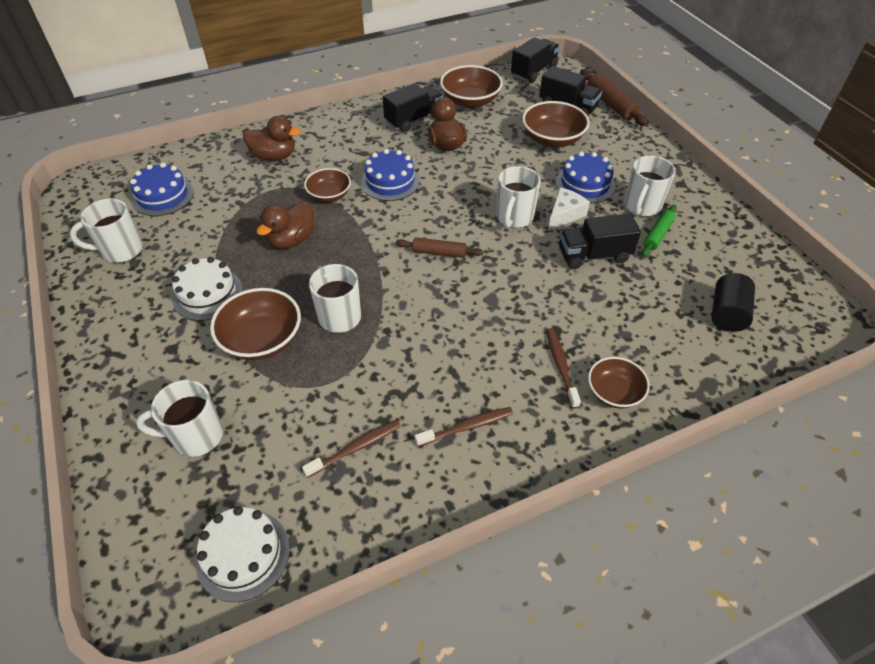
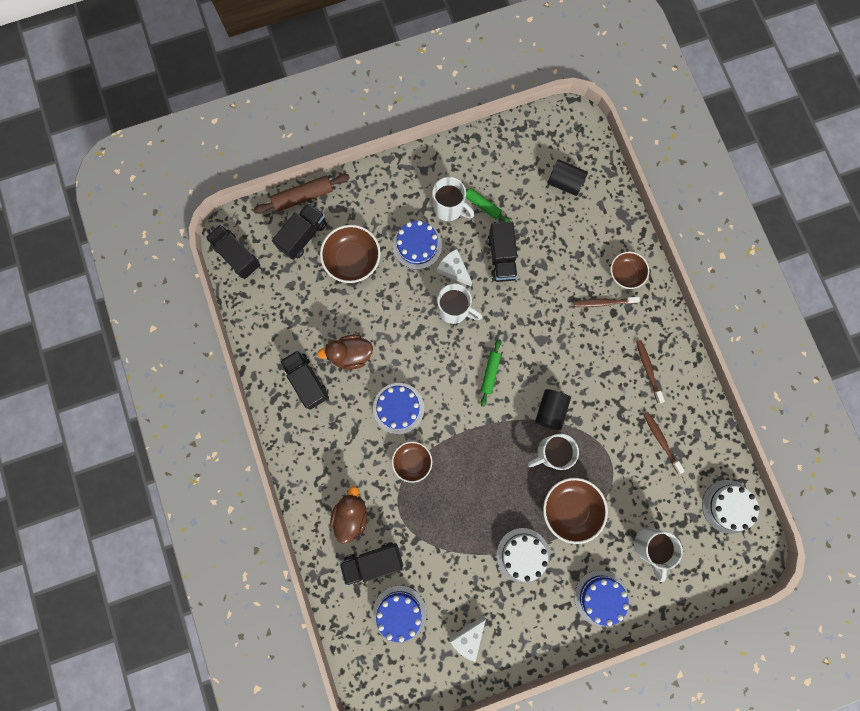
camera: 85 degrees left, 30 degrees up
(121, 250) = (468, 637): white mug -> white cheese
(134, 378) = (601, 597): none -> blue cake
(222, 174) = (373, 561): none -> black truck
(291, 240) = (466, 492): brown duck -> none
(395, 313) = (550, 410): none -> black cylinder
(439, 252) = (490, 373): brown rolling pin -> green rolling pin
(470, 101) = (282, 325): brown bowl -> none

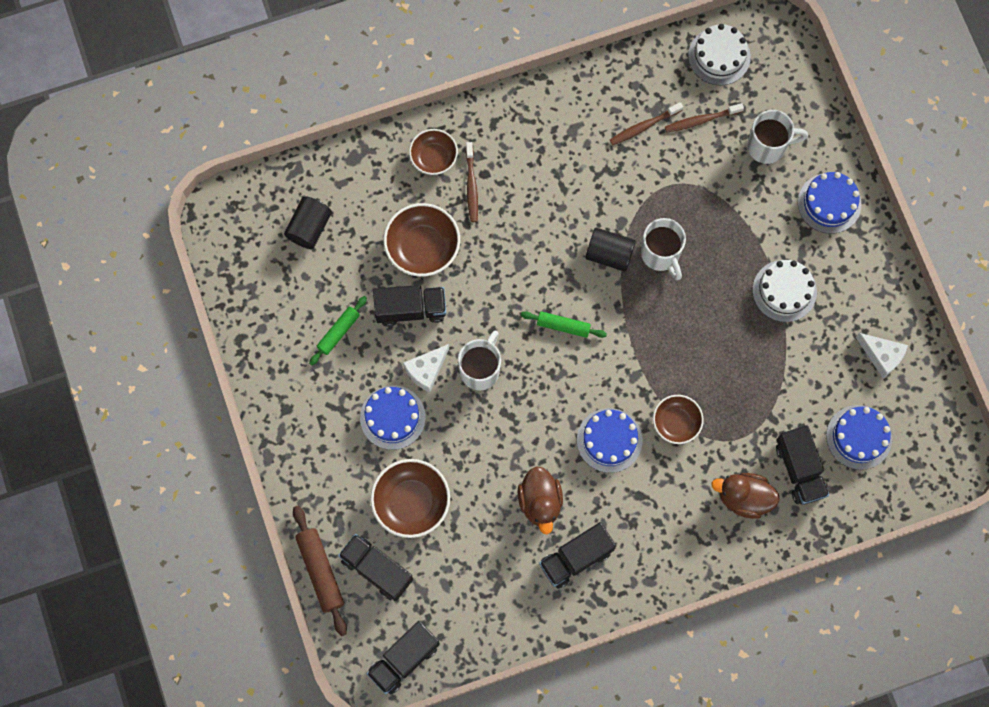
camera: 90 degrees left, 5 degrees down
(449, 208) = (341, 375): white mug -> none
(570, 508) = (727, 234): brown bowl -> brown bowl (422, 247)
(648, 370) = (557, 137): brown toothbrush -> brown toothbrush (701, 120)

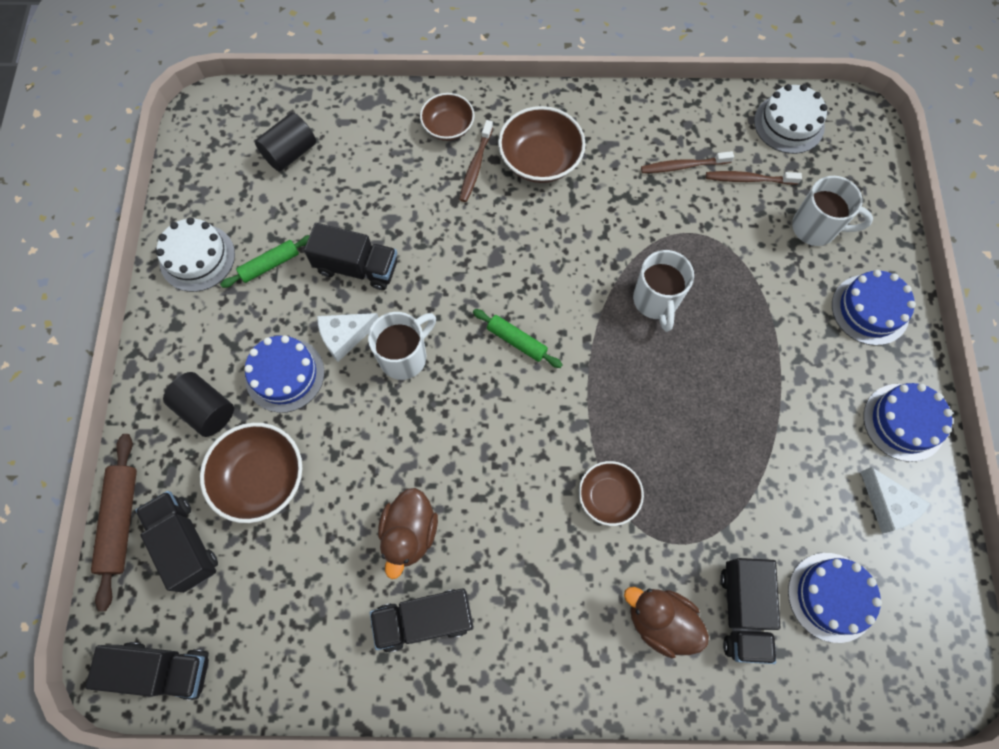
camera: 20 degrees right, 5 degrees down
(404, 659) = (163, 670): black truck -> black truck turned 150 degrees counterclockwise
(422, 247) = (398, 209): brown bowl -> brown bowl (540, 160)
(609, 254) = (597, 282): black cylinder -> black cylinder (206, 410)
(609, 440) = (520, 489): blue cake -> blue cake (903, 422)
(784, 291) = (788, 388): white cake -> white cake (197, 257)

